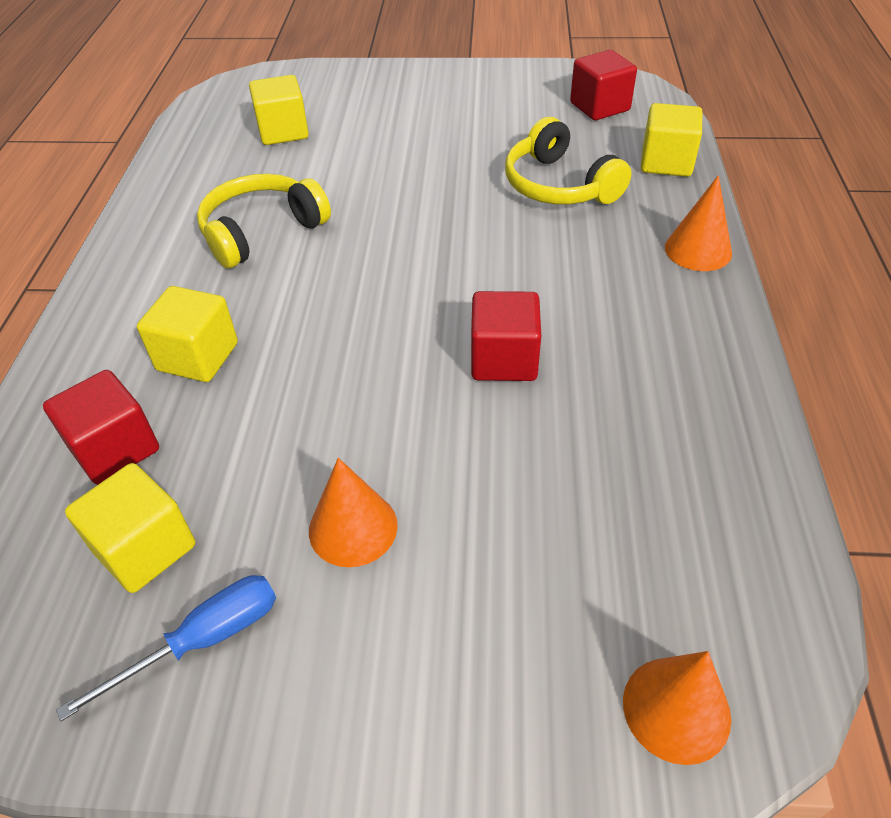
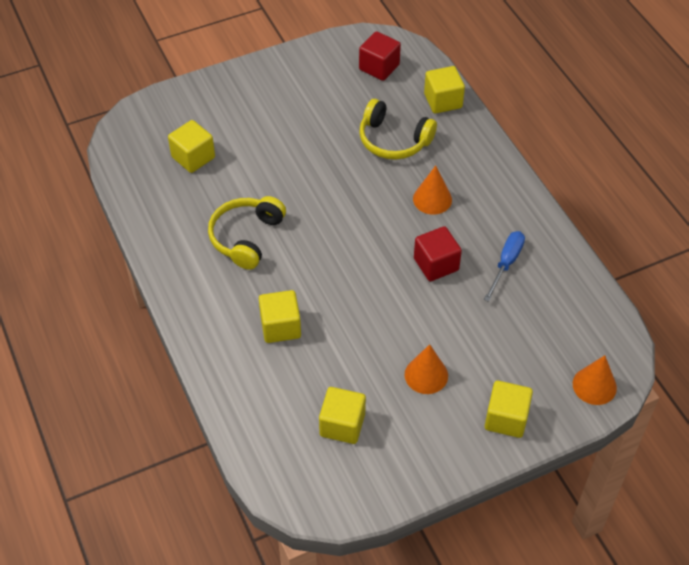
camera: 30 degrees left, 5 degrees up
(115, 449) = (284, 390): red cube -> none
(203, 641) = (401, 447): blue screwdriver -> blue screwdriver (506, 263)
(440, 687) = (506, 418): none -> yellow cube
(698, 250) = (492, 159): orange cone -> orange cone (432, 199)

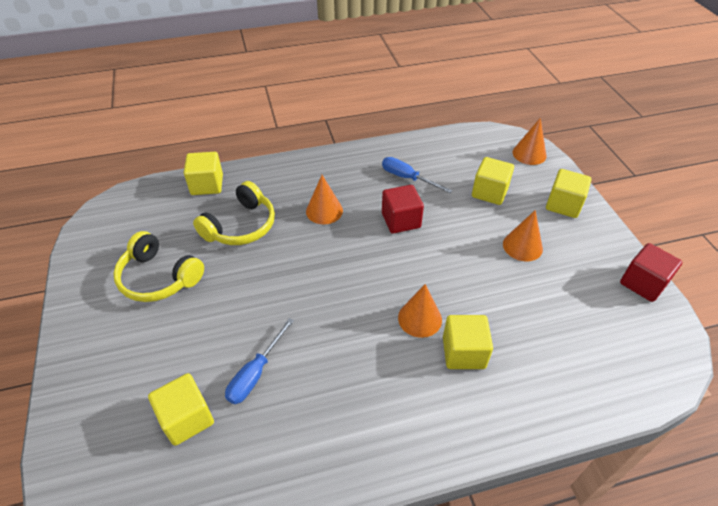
camera: 80 degrees left, 5 degrees down
(236, 188) = (255, 373): none -> blue screwdriver
(246, 237) = (334, 371): yellow headphones -> yellow headphones (159, 278)
(311, 291) = (419, 318): none -> orange cone
(342, 425) = (582, 315): yellow cube -> yellow cube (489, 192)
(379, 67) = (137, 222): red cube -> red cube (643, 283)

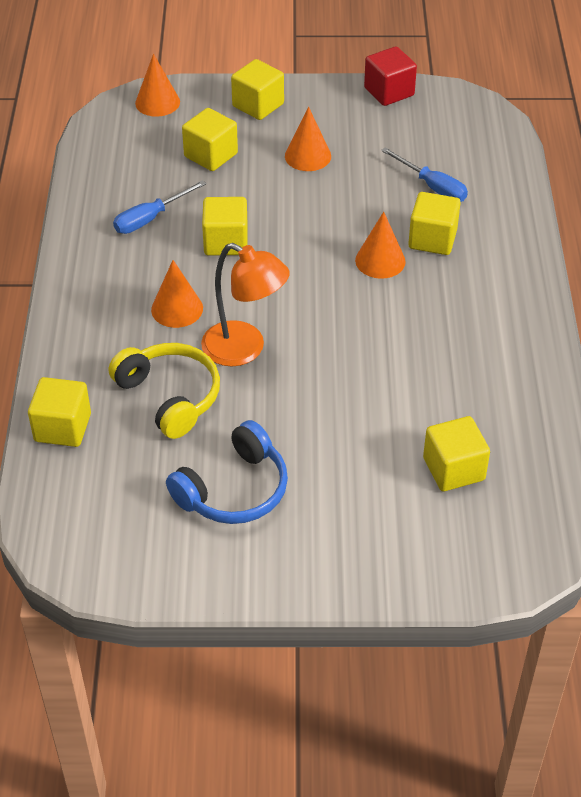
camera: 75 degrees left, 0 degrees up
(159, 278) = (234, 490): yellow headphones -> blue headphones
(255, 373) = (412, 405): blue screwdriver -> blue screwdriver (432, 187)
(294, 254) = (244, 349): none -> orange lamp
(401, 220) = (226, 242): red cube -> yellow cube

